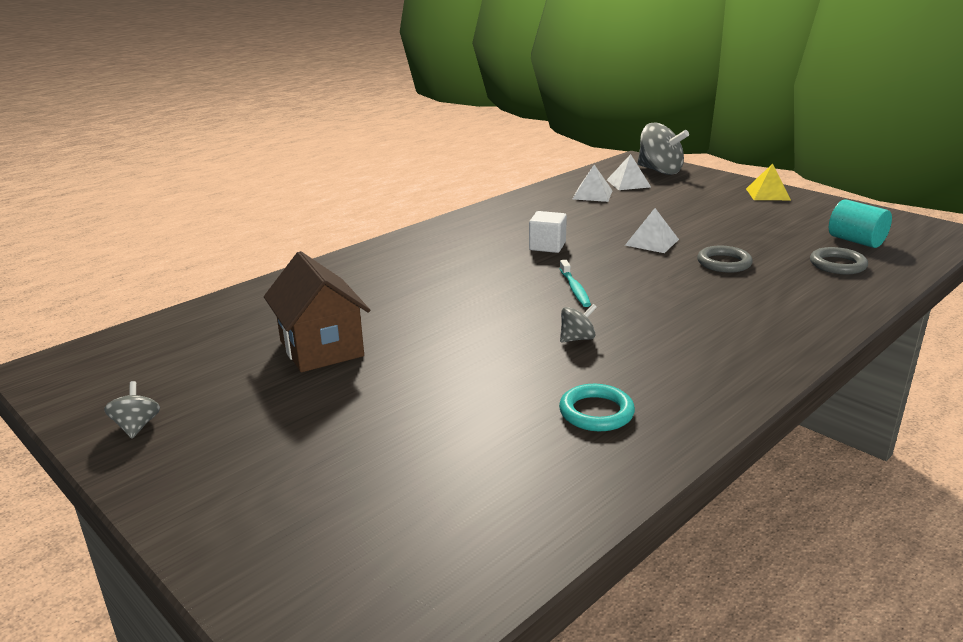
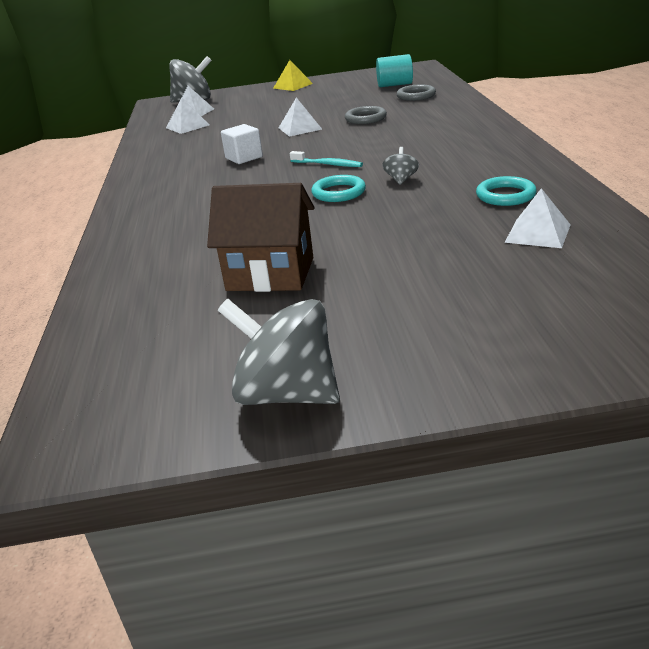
camera: 50 degrees left, 5 degrees up
(137, 426) = (287, 394): grey spinning top -> grey spinning top, size x2.10
(512, 318) = (338, 192): none -> turquoise ring
(513, 461) = (537, 233): none -> white pyramid

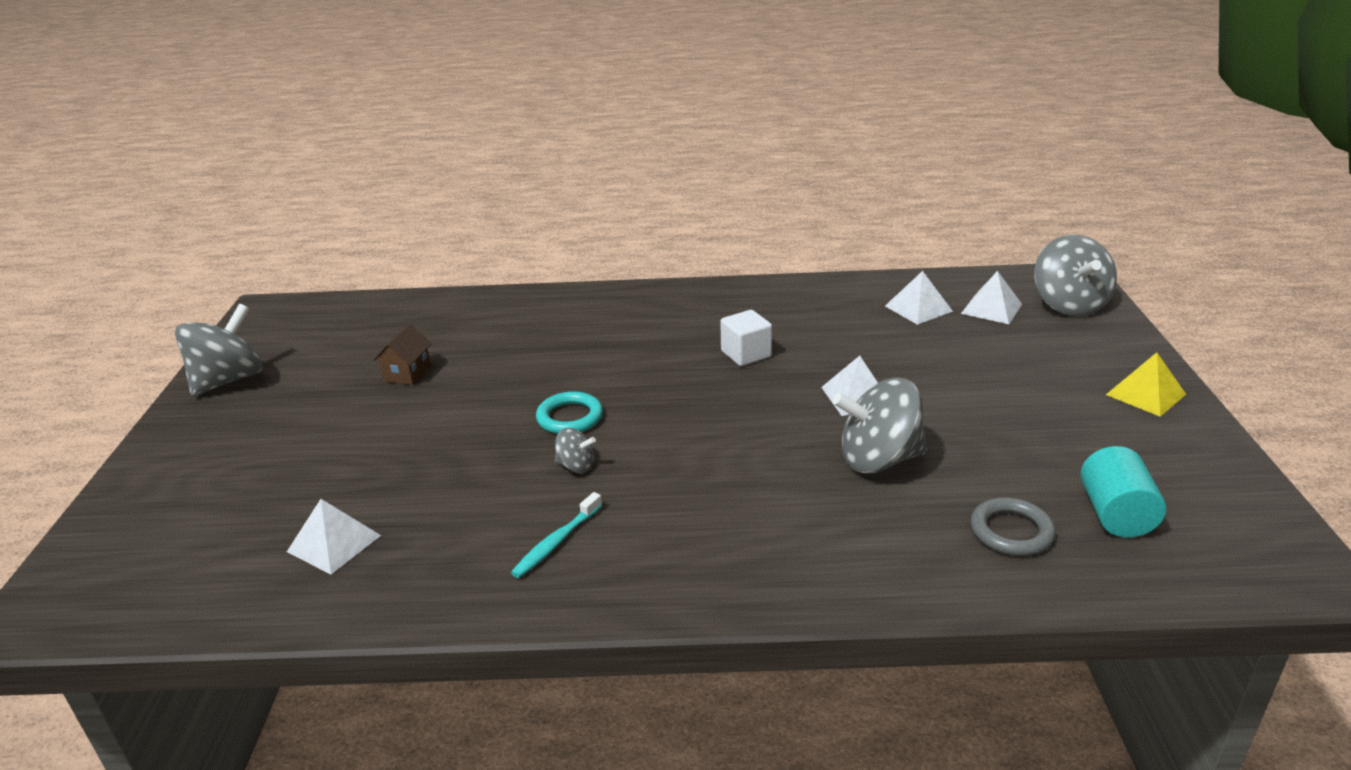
camera: 95 degrees right, 0 degrees up
(270, 274) = (407, 373): brown house -> brown house, size x0.53
(327, 164) = (675, 414): turquoise toothbrush -> turquoise toothbrush (556, 542)
(365, 118) = (878, 459): grey ring -> grey spinning top
(505, 195) = (454, 542): turquoise ring -> none

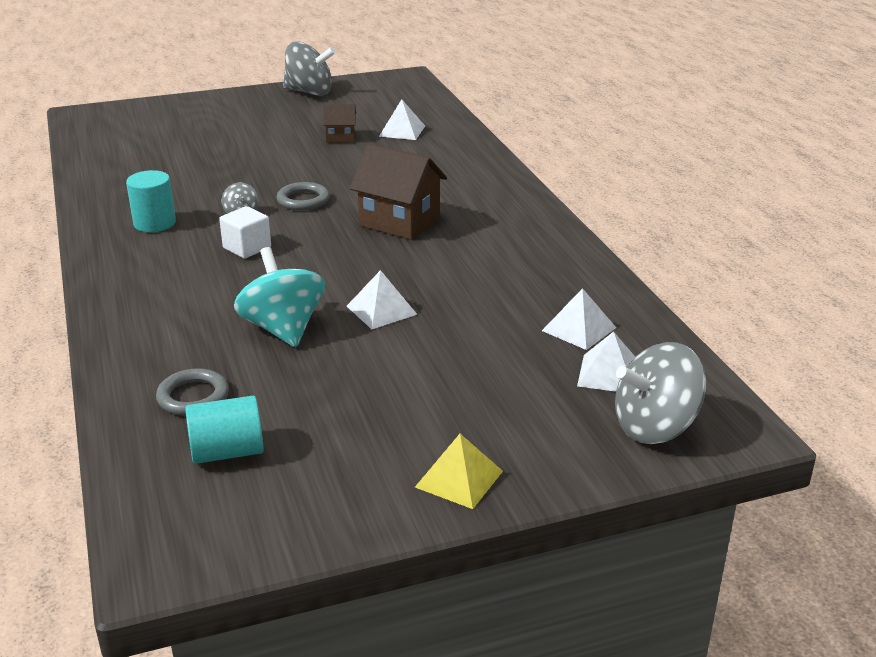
camera: 70 degrees right, 0 degrees up
(334, 543) = (145, 162): white pyramid -> white pyramid (402, 131)
(556, 542) = (154, 223): turquoise toothbrush -> turquoise cylinder
(570, 417) = (303, 200): turquoise ring -> grey ring
(668, 363) = (399, 222): none -> brown house
(746, 354) = (432, 252): white cube -> white cube (247, 248)
(878, 459) = (283, 329): grey spinning top -> turquoise spinning top

